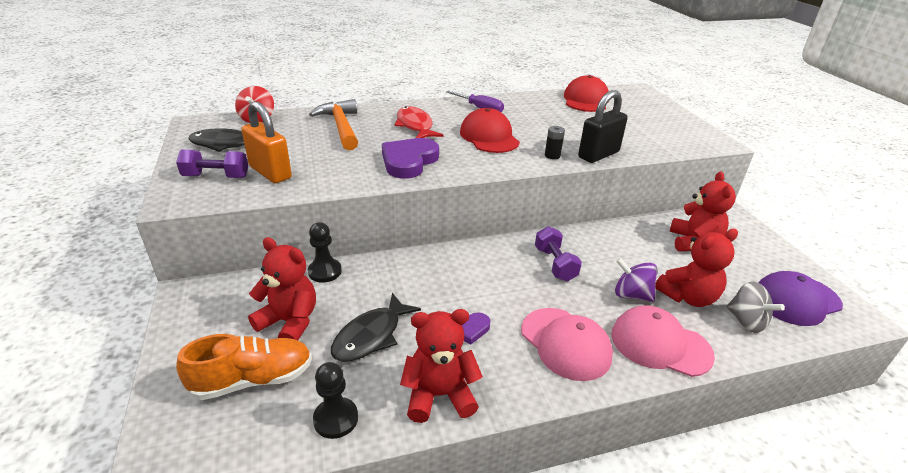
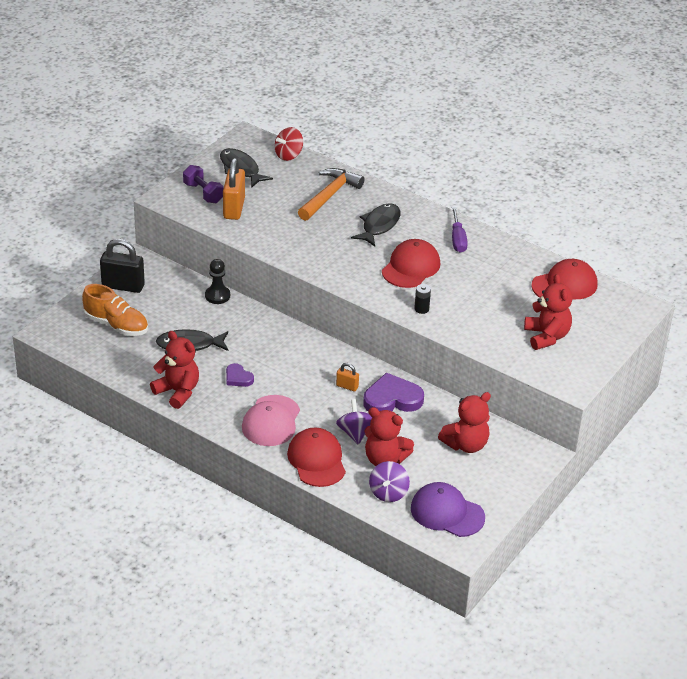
camera: 50 degrees right, 5 degrees up
(289, 322) = (164, 310): red teddy bear -> red teddy bear (546, 336)
(336, 419) = (125, 366): black pawn -> none
(409, 161) = (322, 252): purple heart -> purple heart (392, 399)
(415, 126) = (379, 225): red fish -> black fish
(555, 264) = (347, 386): purple dumbbell -> orange padlock
(598, 155) = (454, 330): black padlock -> black padlock (123, 286)
(660, 344) = (316, 460): pink cap -> red cap
(746, 321) = (388, 493): grey spinning top -> purple spinning top

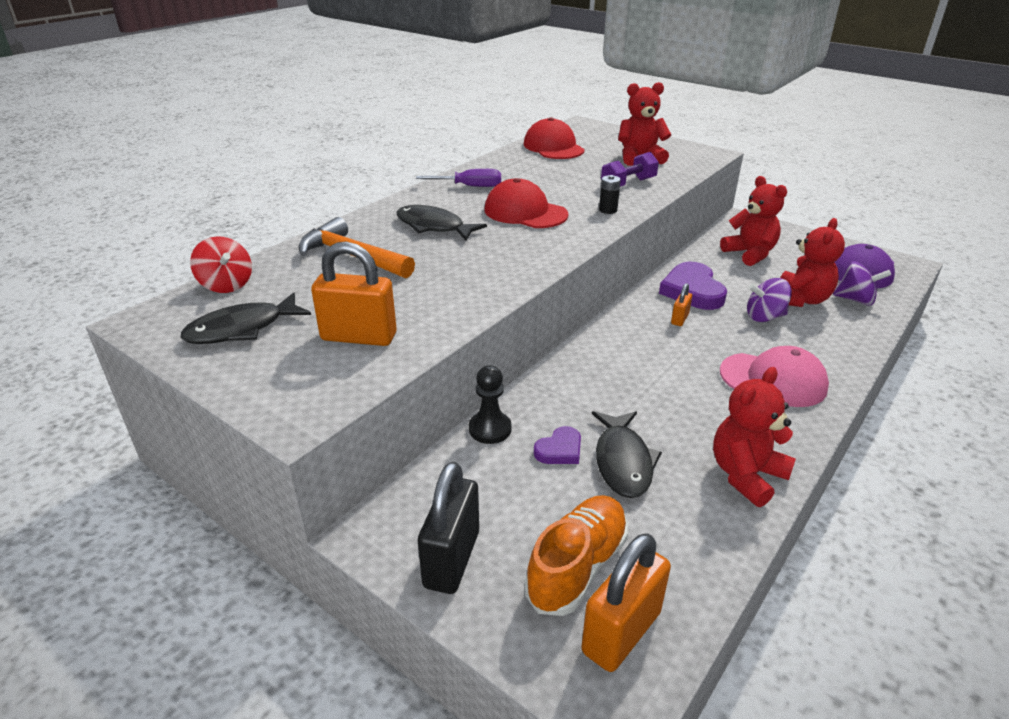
camera: 85 degrees left, 5 degrees down
(79, 336) = (621, 632): none -> orange padlock
(203, 193) = (299, 369): purple dumbbell -> purple dumbbell (628, 184)
(238, 378) = (690, 409): purple heart -> purple heart (560, 450)
(316, 460) = (830, 345): red cap -> none

